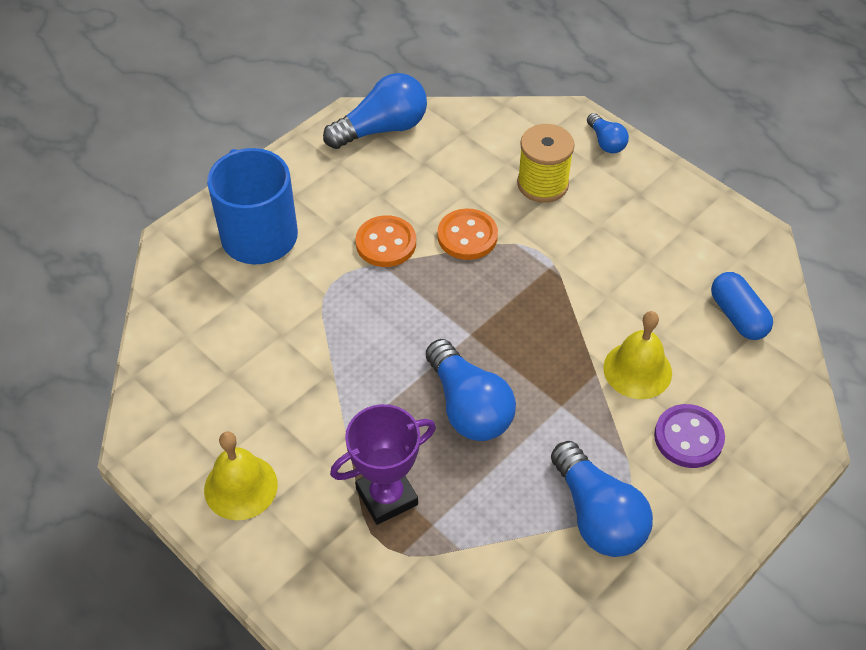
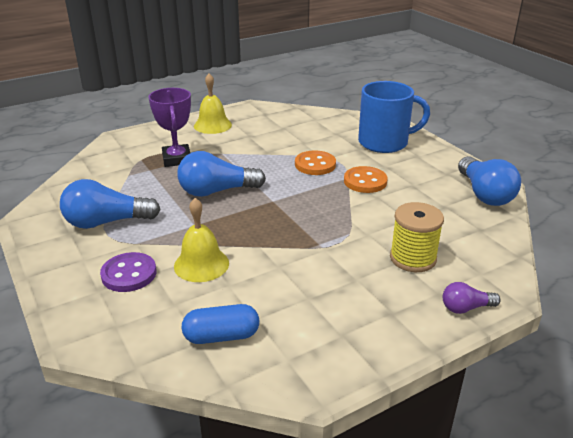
camera: 105 degrees right, 20 degrees down
(467, 236) = (362, 213): orange button -> orange button (315, 165)
(606, 142) = (466, 308): blue light bulb -> purple light bulb

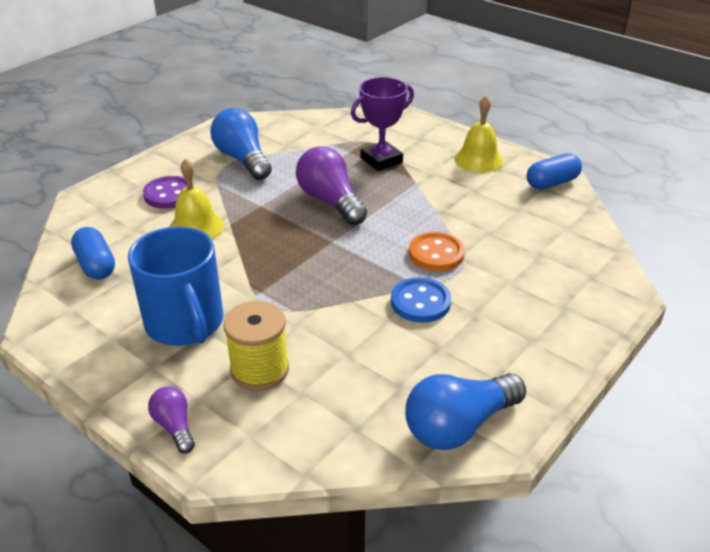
camera: 70 degrees right, 5 degrees up
(216, 191) = (330, 201): blue light bulb -> purple light bulb
(263, 110) = (552, 183): none -> blue capsule
(365, 181) = (420, 302): orange button -> blue button
(385, 142) = (548, 302): blue mug -> blue mug (185, 323)

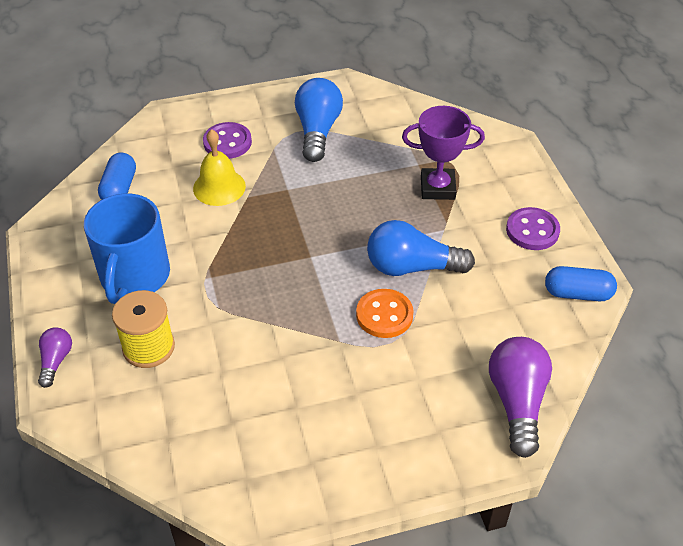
camera: 35 degrees right, 10 degrees up
(330, 201) = (348, 213): purple light bulb -> purple light bulb (517, 402)
(420, 302) = (322, 356): blue button -> none
(459, 426) = (240, 482): blue light bulb -> blue light bulb (412, 267)
(478, 159) = (532, 230): yellow bell -> purple button

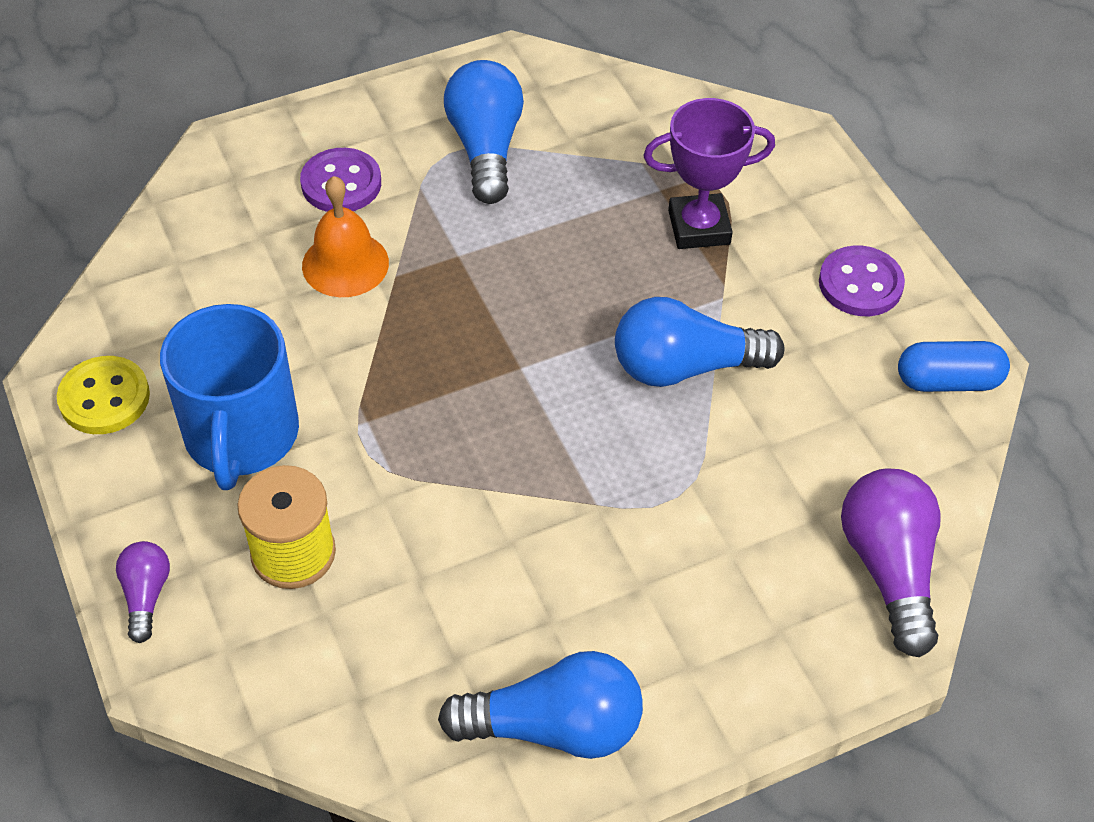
camera: 10 degrees left, 5 degrees up
(60, 247) = (104, 398): none -> yellow button
(119, 188) = (179, 284): blue capsule -> none
(219, 187) = (345, 264): yellow bell -> orange bell
(283, 470) = (554, 727): none -> blue light bulb
(384, 315) = (658, 452): orange button -> none

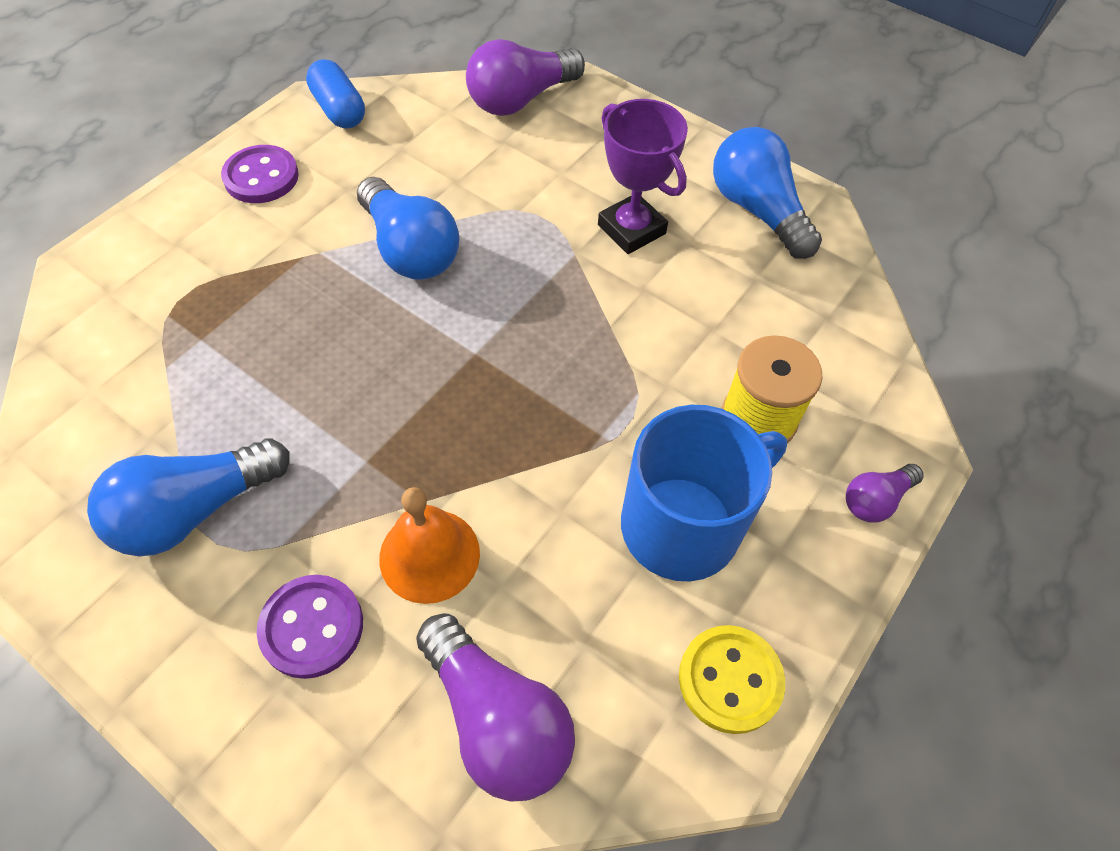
camera: 120 degrees left, 5 degrees up
(196, 255) = (497, 719): none -> purple light bulb
(699, 227) = (240, 294): purple trophy -> purple trophy (631, 229)

